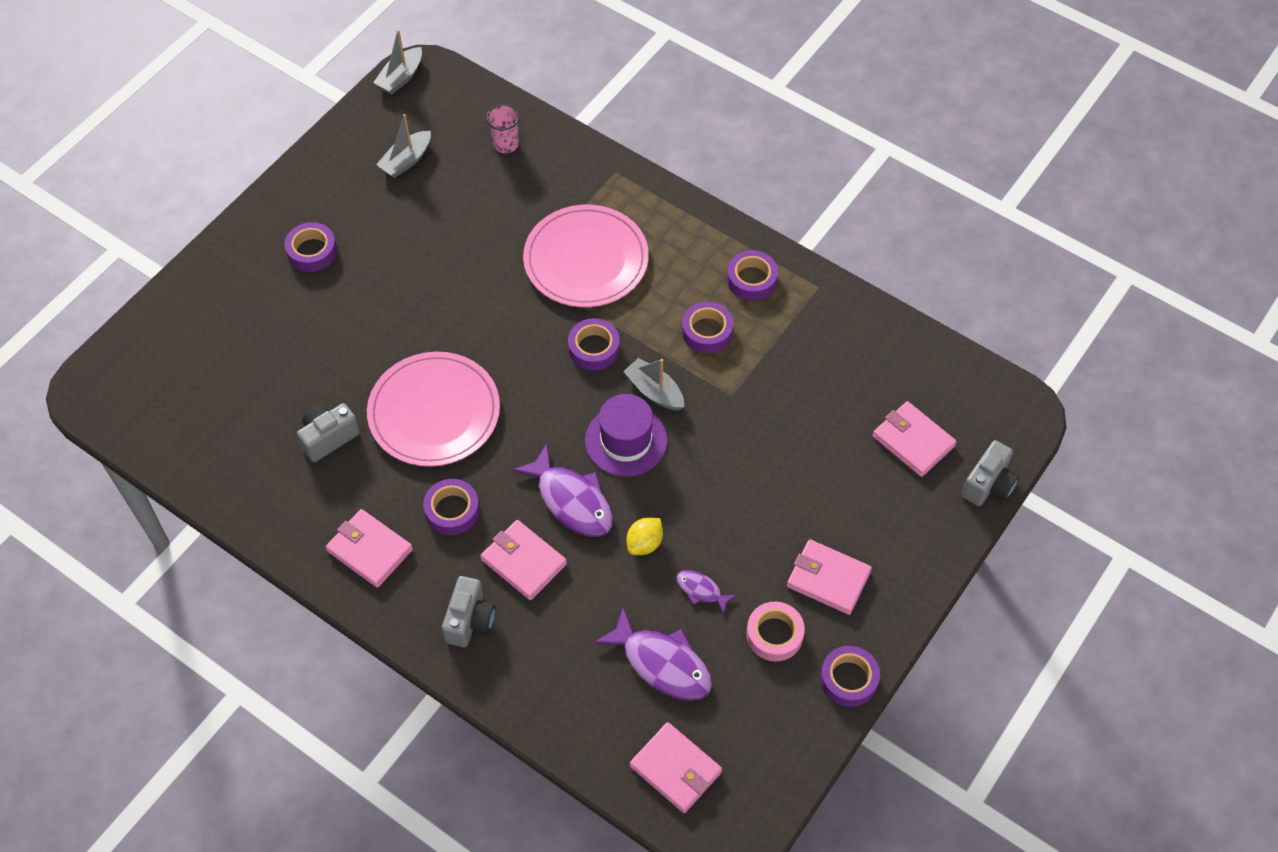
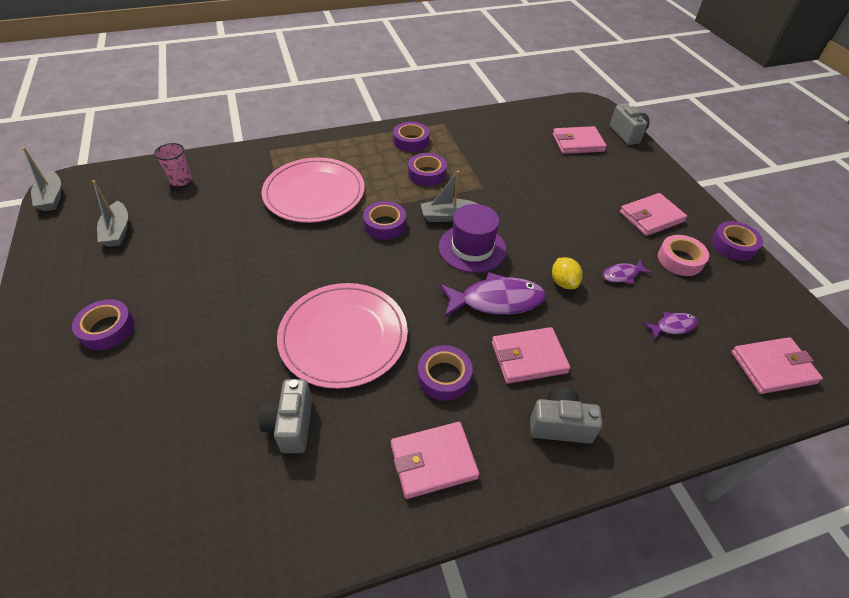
camera: 55 degrees left, 10 degrees down
(470, 620) = (560, 425): grey camera -> grey camera turned 45 degrees counterclockwise
(662, 663) = (672, 326): purple fish -> purple fish, size x0.51

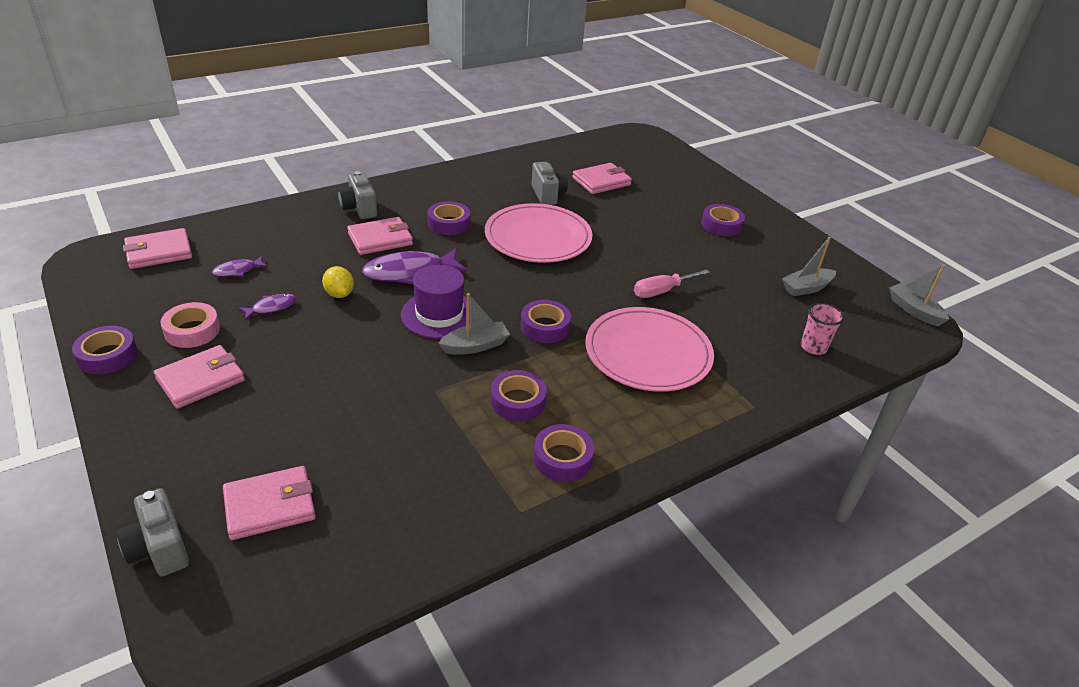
camera: 165 degrees right, 10 degrees down
(117, 231) = (806, 288): grey boat -> grey boat turned 90 degrees counterclockwise
(258, 246) = (661, 291): none -> pink screwdriver
(433, 461) = (447, 189): pink wallet -> pink wallet (601, 181)
(560, 425) = (359, 208): grey camera -> grey camera turned 75 degrees clockwise

